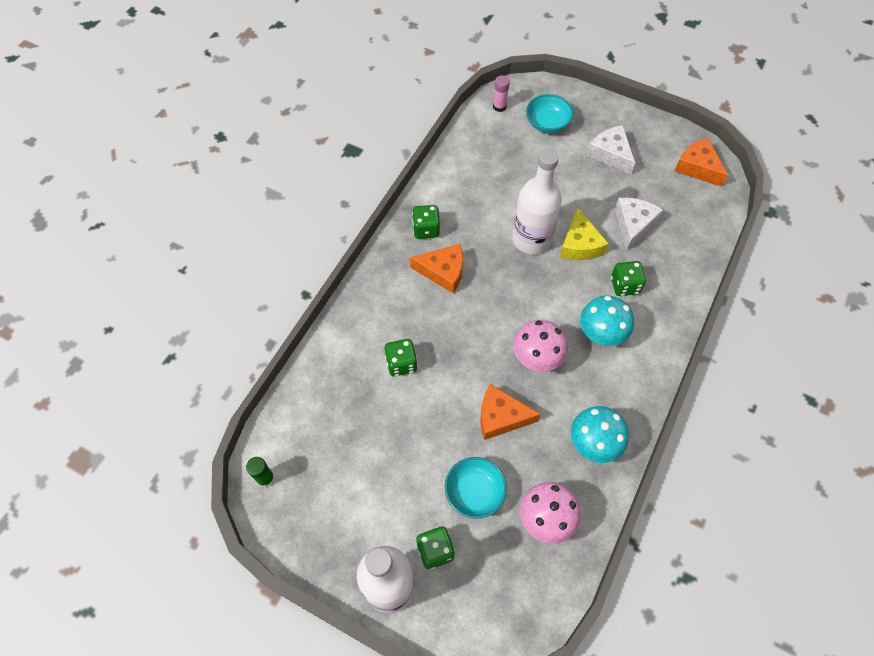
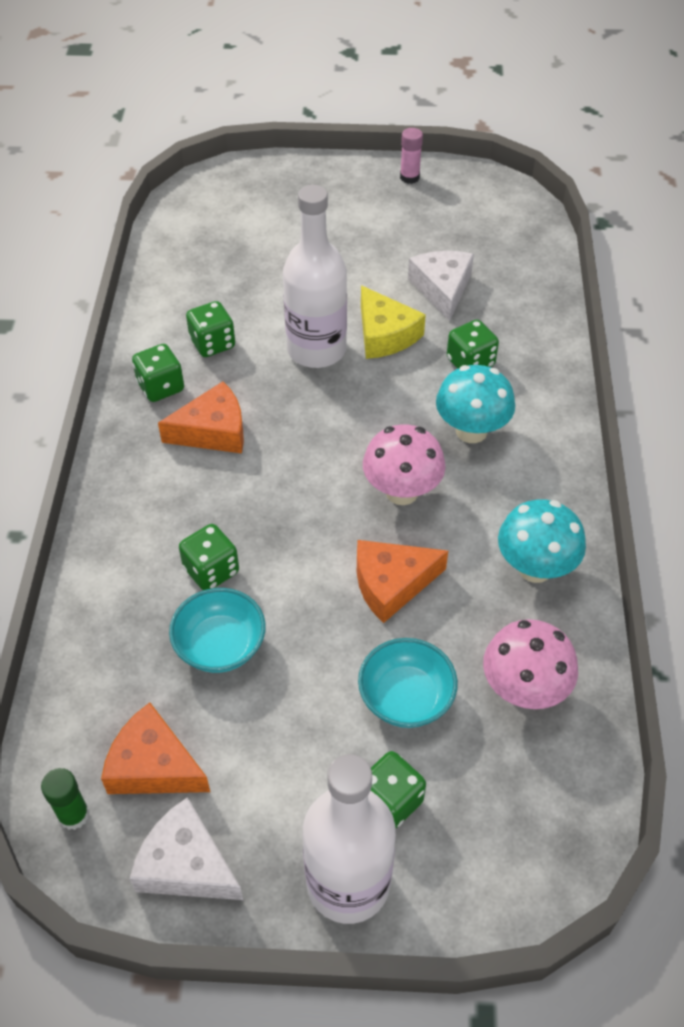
camera: 25 degrees left, 10 degrees down
(470, 211) = (212, 343): none -> green dice
(499, 106) = (189, 208): pink glue stick -> pink glue stick (409, 177)
(547, 124) = (266, 209): turquoise bowl -> turquoise bowl (220, 645)
(610, 154) = (368, 218): white cheese -> white cheese (186, 864)
(697, 167) = (486, 200): orange cheese -> orange cheese (153, 765)

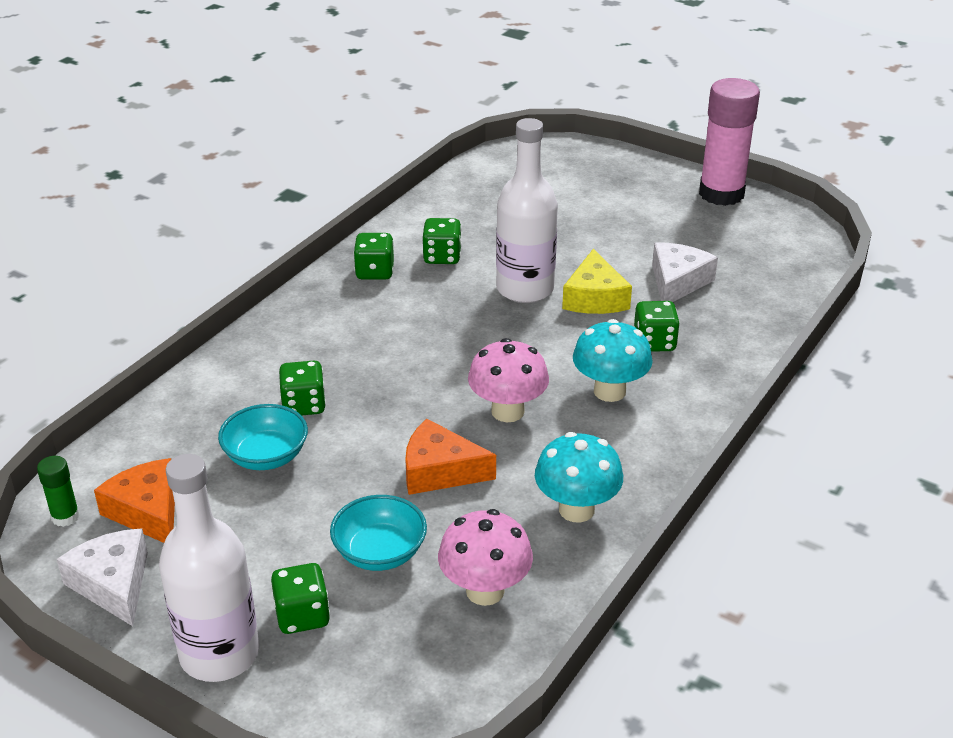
camera: 30 degrees right, 15 degrees down
(213, 431) = (389, 315): orange cheese -> none
(409, 177) = (721, 194): pink glue stick -> pink glue stick, size x2.26

